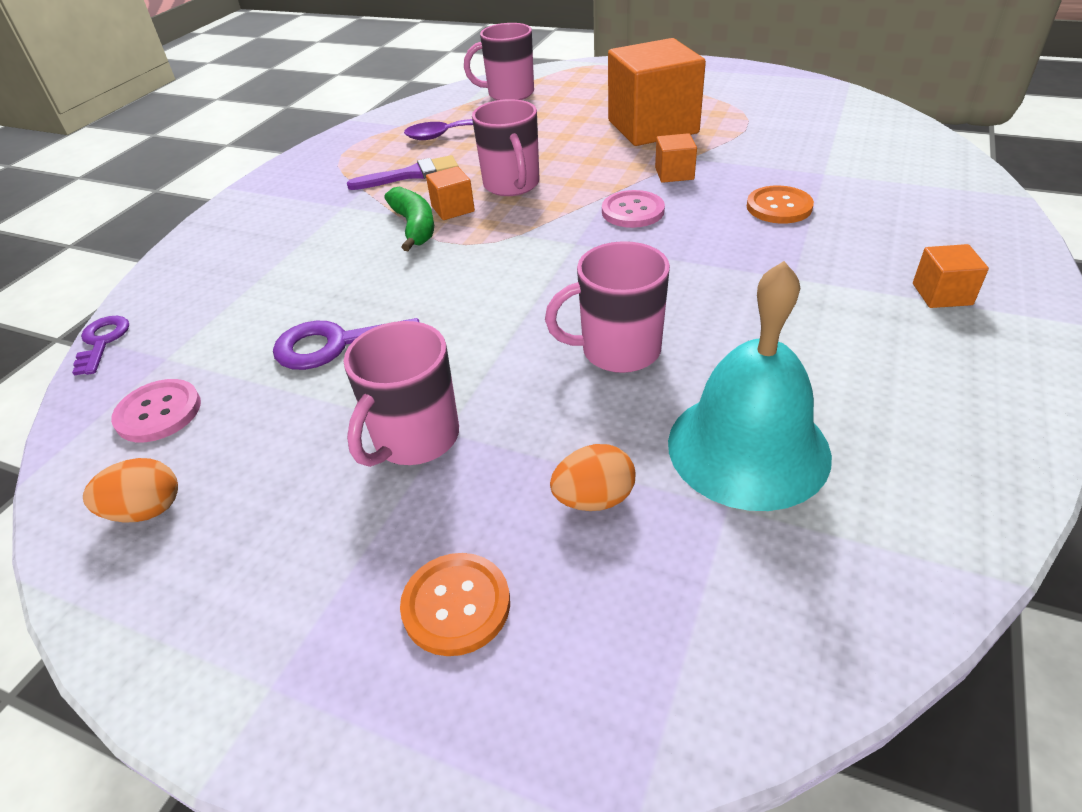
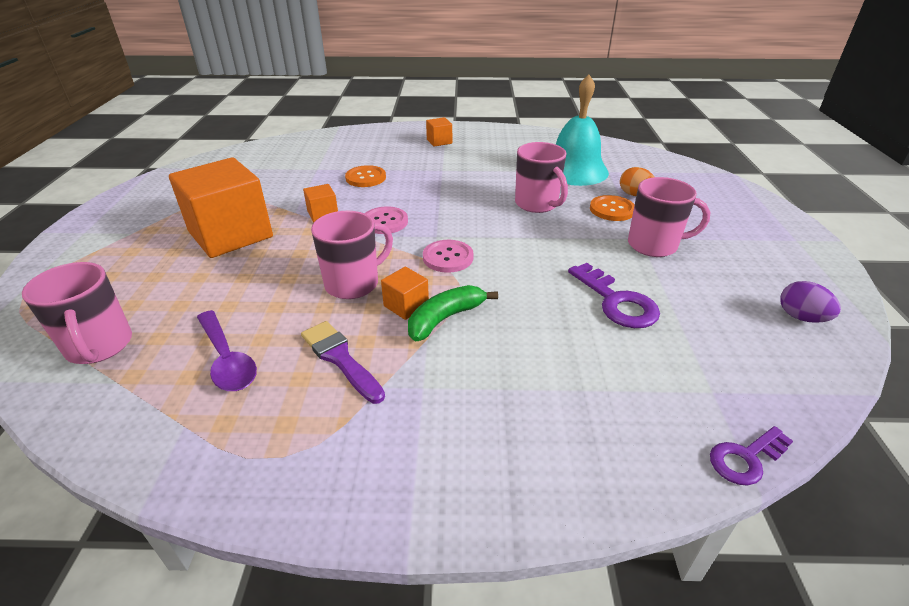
camera: 115 degrees left, 5 degrees down
(146, 510) = (801, 317): orange egg -> purple egg
(158, 412) = (752, 358): pink button -> pink button (448, 257)
(456, 605) = (714, 212): orange button -> orange button (612, 210)

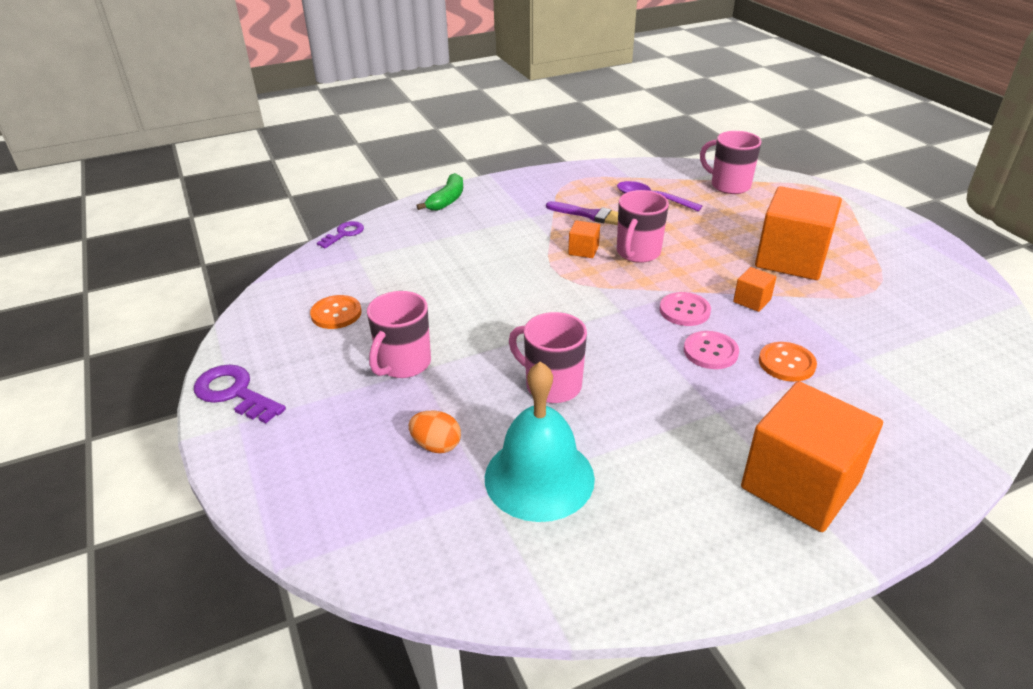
camera: 155 degrees right, 0 degrees up
(439, 141) = (799, 485): orange cube -> orange cube, size x2.33
(445, 318) = (548, 250): green banana -> green banana (447, 200)
(448, 257) = (589, 293): pink button -> pink button (710, 351)
(612, 210) = (459, 405): orange button -> orange button (336, 313)
(617, 302) = (429, 295): purple key -> purple key (234, 393)
(654, 245) = (403, 364): pink mug -> pink mug turned 45 degrees counterclockwise
(801, 317) = (277, 324): purple egg -> none

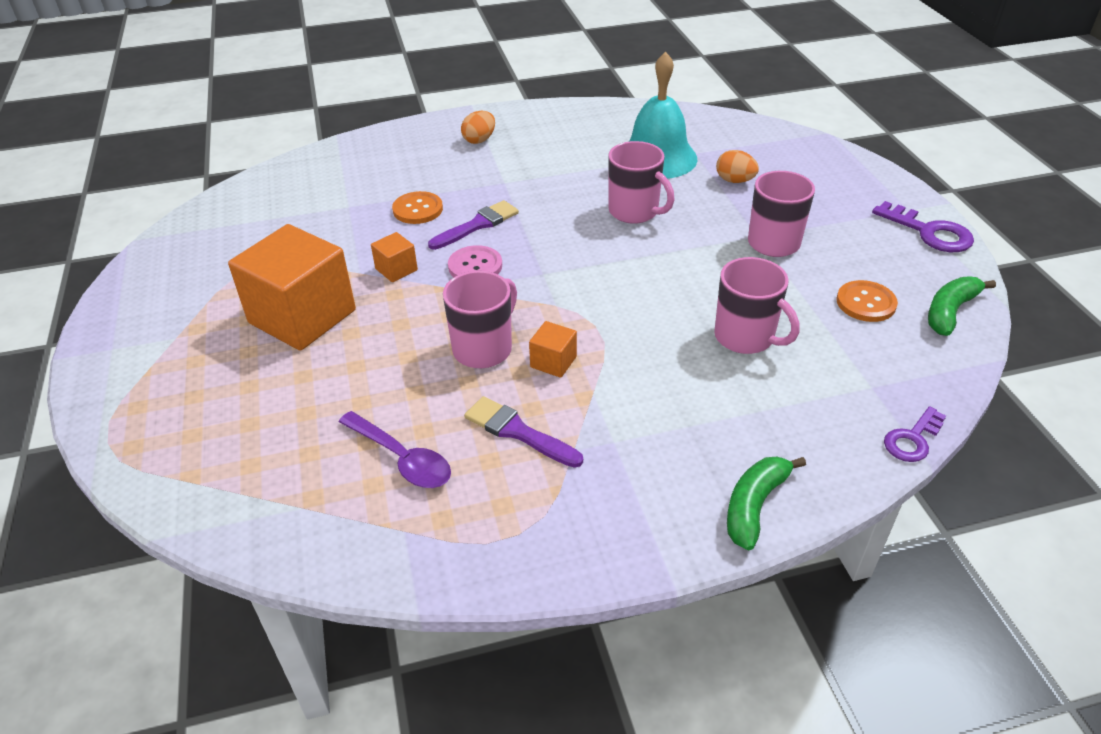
camera: 170 degrees left, 5 degrees up
(267, 313) = (950, 311): none -> green banana
(710, 351) = (477, 225): pink button -> purple brush
(729, 185) = (251, 476): pink mug -> pink mug (745, 337)
(799, 485) = (479, 140): orange cube -> orange egg

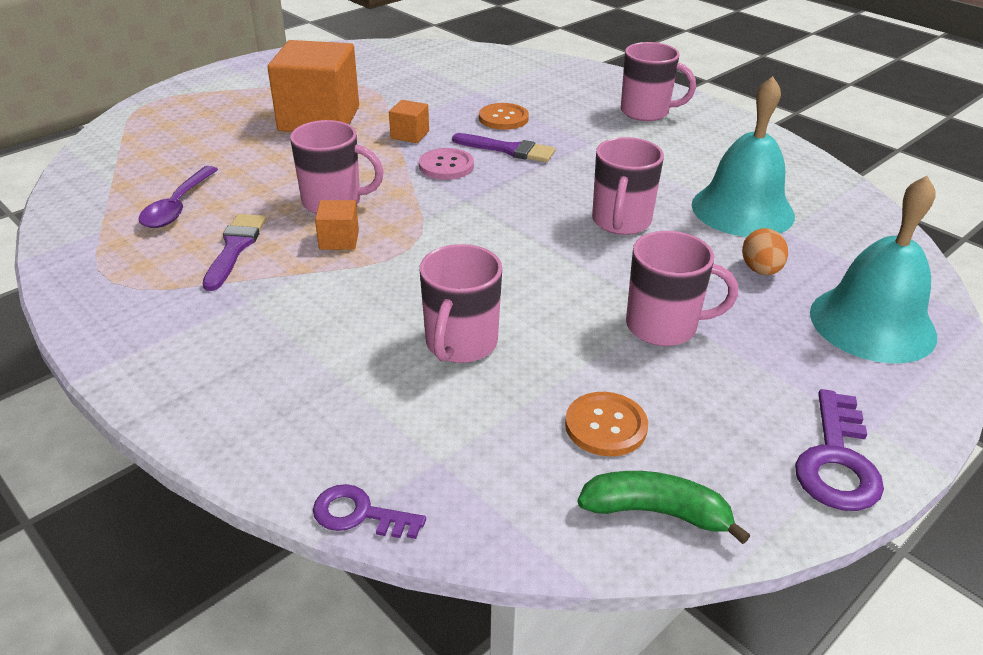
camera: 60 degrees right, 5 degrees down
(479, 140) = (646, 112): orange egg -> pink mug
(754, 505) = (194, 407): green banana -> none
(814, 167) = (872, 323): none -> turquoise bell

